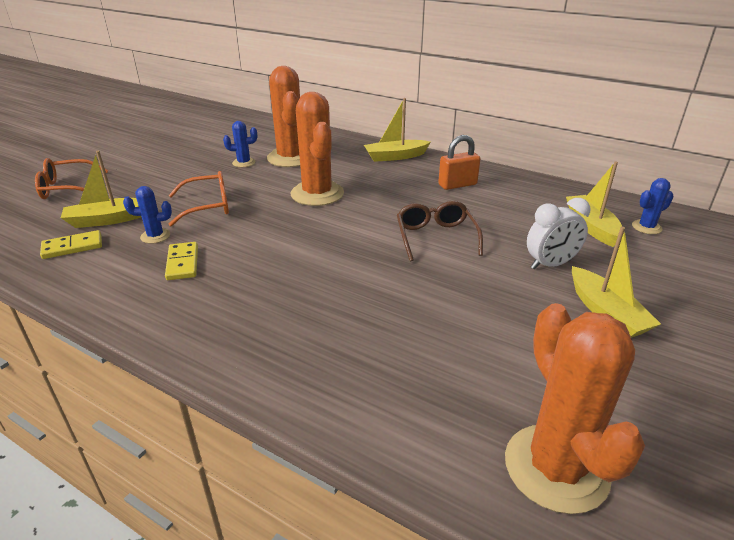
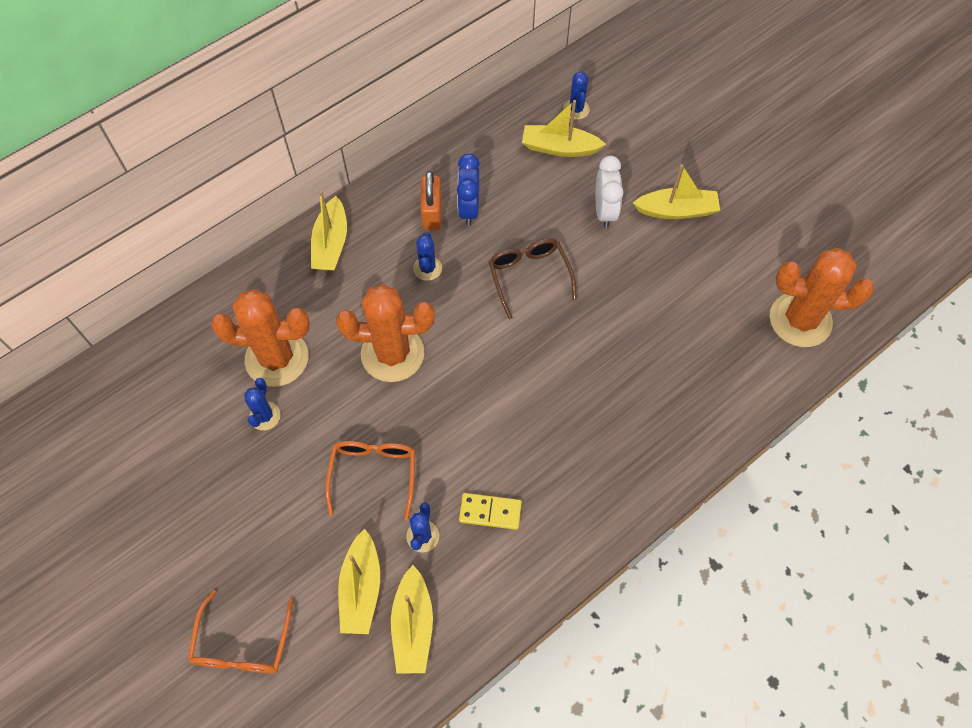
camera: 70 degrees left, 30 degrees up
(72, 247) = (413, 625): yellow domino -> yellow boat
(404, 192) = (427, 268): none -> blue cactus
(436, 237) = (529, 277): brown glasses -> brown glasses turned 60 degrees clockwise
(477, 198) = (469, 209): none -> blue clock

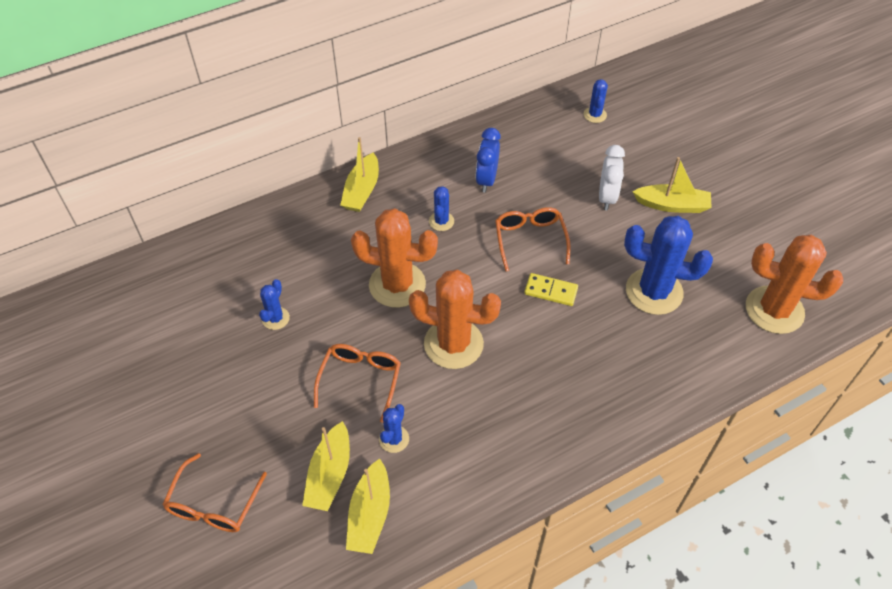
camera: 10 degrees right, 10 degrees down
(277, 358) = (296, 274): orange cactus -> orange cactus (453, 344)
(432, 213) = (453, 179): orange padlock -> none
(490, 512) = (459, 428): yellow domino -> yellow domino (550, 291)
(529, 277) = (530, 240): brown glasses -> orange glasses
(559, 148) = (575, 142): yellow boat -> none
(671, 318) = (654, 291): none -> blue cactus

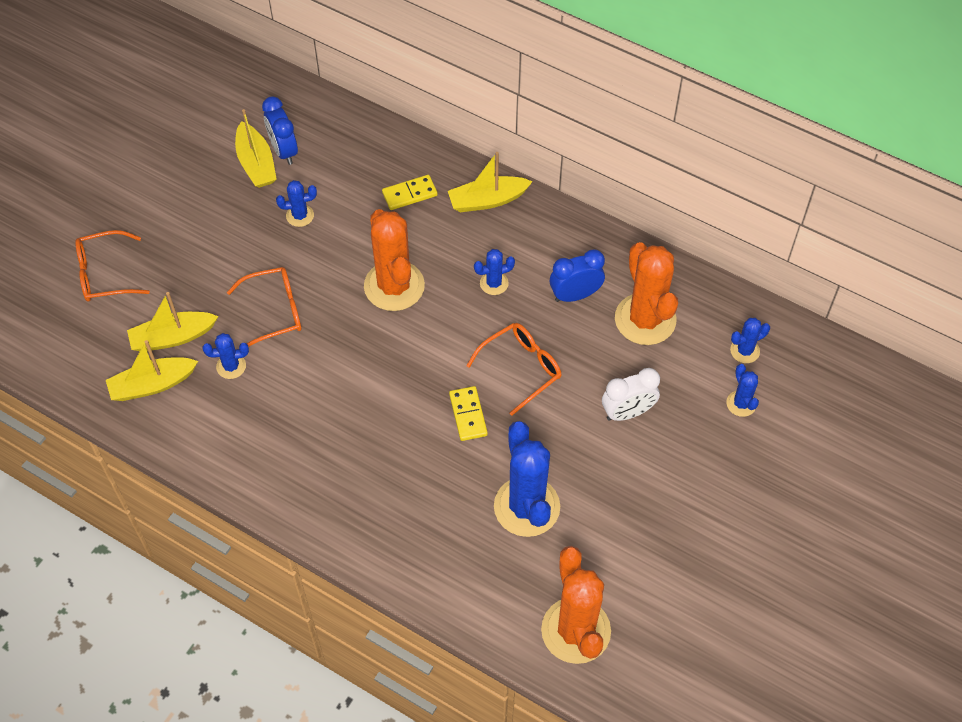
camera: 60 degrees right, 5 degrees up
(198, 300) = (284, 151): none -> blue clock
(316, 235) = (409, 194): none -> yellow domino
(453, 344) = (356, 363): orange cactus -> orange cactus (645, 319)
(636, 136) = (741, 403): none -> blue cactus
(672, 205) = (660, 479): yellow boat -> yellow boat (256, 163)

